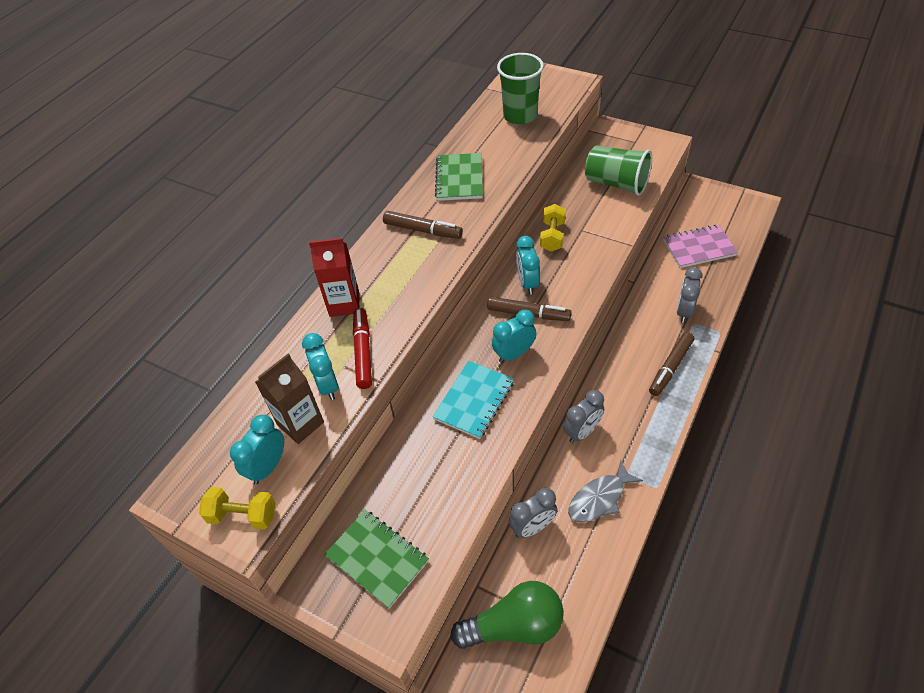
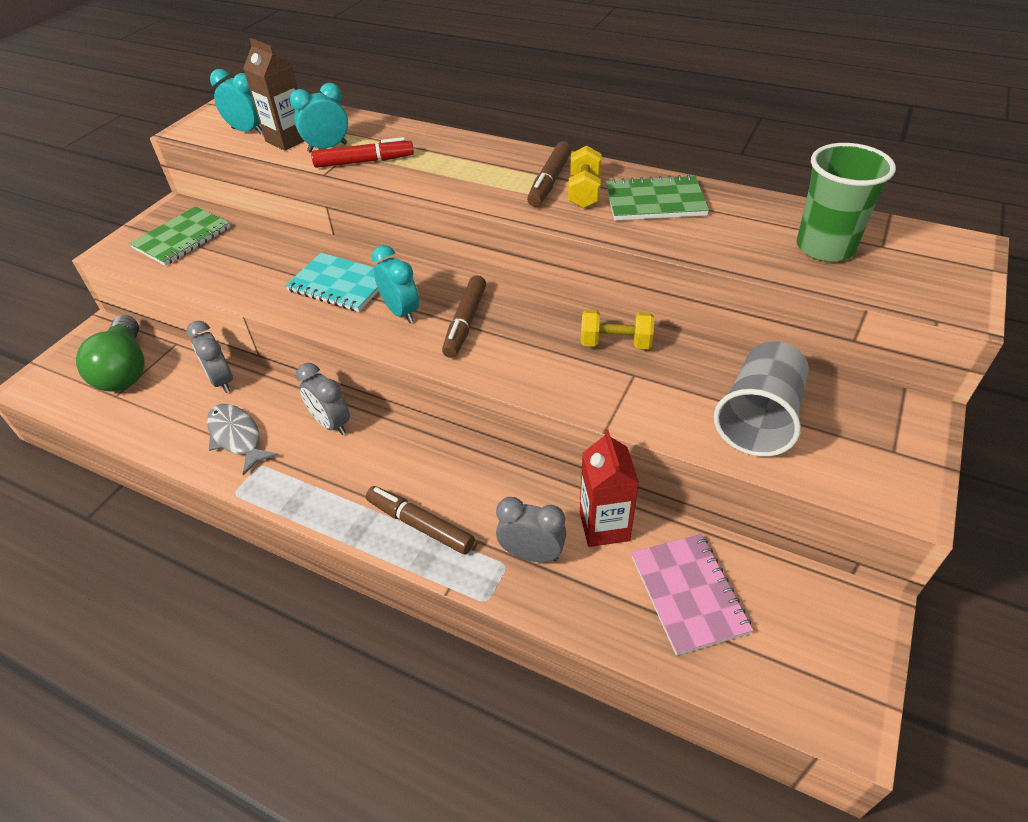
camera: 85 degrees right, 5 degrees down
(243, 515) = (206, 127): yellow dumbbell -> yellow dumbbell (584, 192)
(344, 304) = (434, 145): red carton -> red carton (604, 526)
(527, 283) = (521, 321): turquoise clock -> none
(616, 183) = (758, 419): green cup -> grey cup

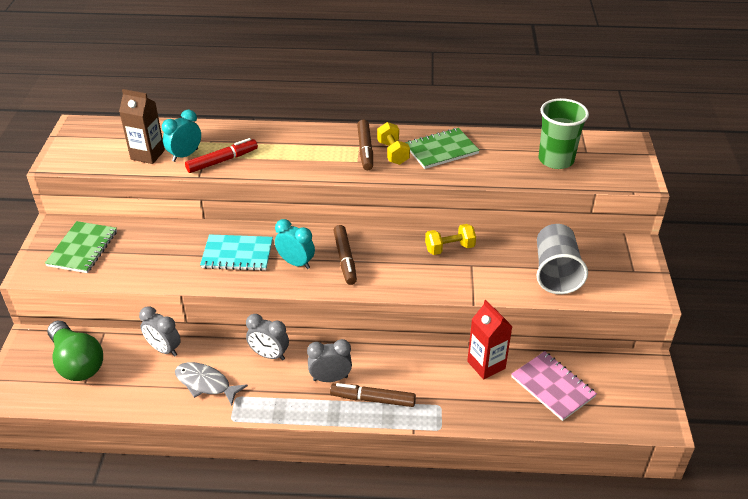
camera: 25 degrees left, 5 degrees down
(247, 131) = (108, 154): turquoise clock -> none
(531, 554) = (452, 394): grey clock -> grey clock (330, 378)

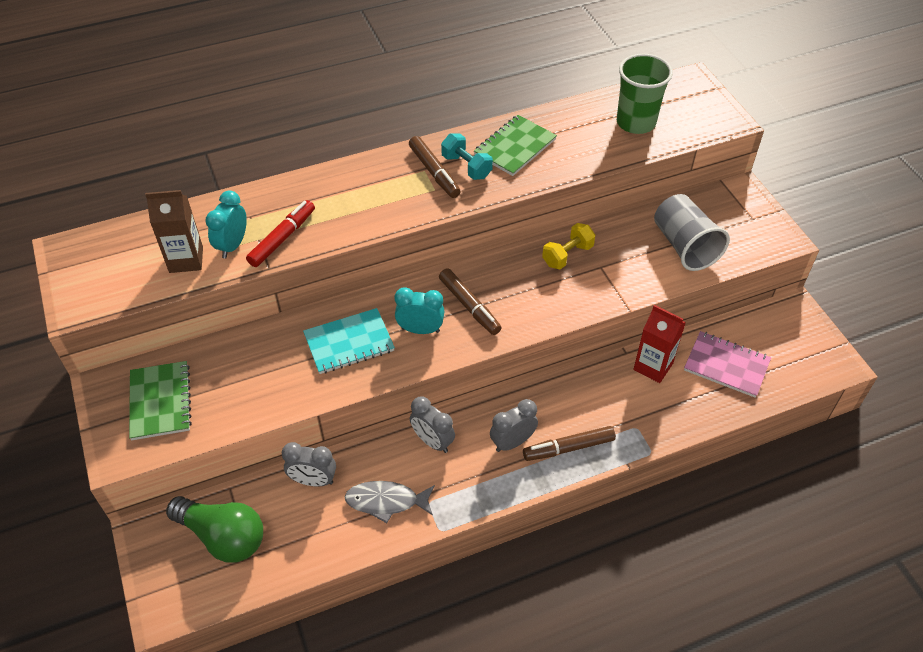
camera: 25 degrees left, 10 degrees up
(269, 355) = (432, 441): grey clock -> grey clock turned 45 degrees clockwise
(393, 153) = (466, 167): yellow dumbbell -> turquoise dumbbell

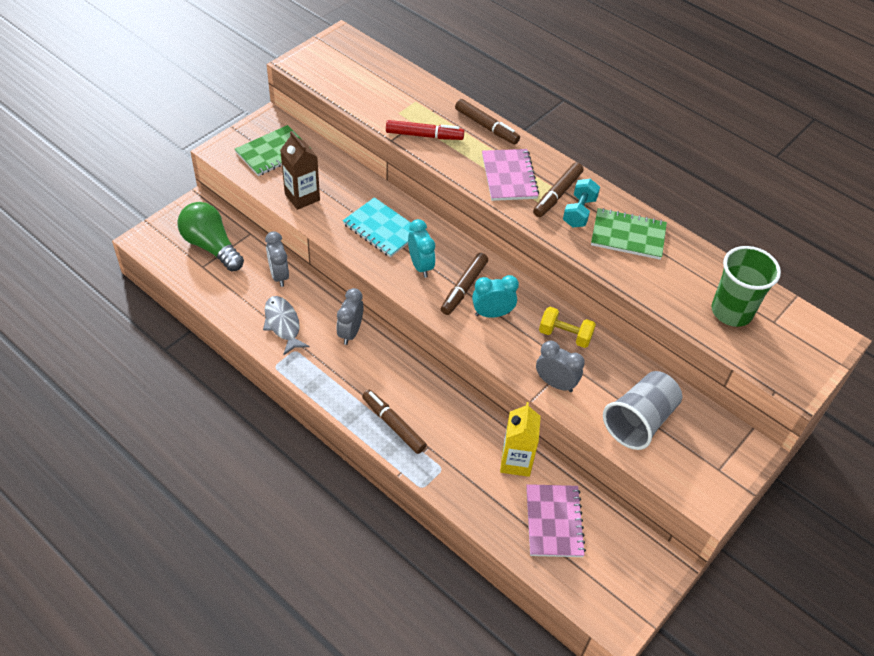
camera: 60 degrees right, 0 degrees up
(186, 260) = (371, 96): brown carton -> brown carton (302, 197)
(223, 537) = (211, 246): green light bulb -> green light bulb turned 135 degrees clockwise
(232, 245) = (400, 113): turquoise clock -> turquoise clock (492, 314)
(306, 185) = (486, 127): none -> brown marker
(387, 196) = (509, 176): none -> pink notebook
(512, 442) = (378, 384): grey clock -> grey clock (555, 383)
(653, 366) = (516, 462): red carton -> yellow carton

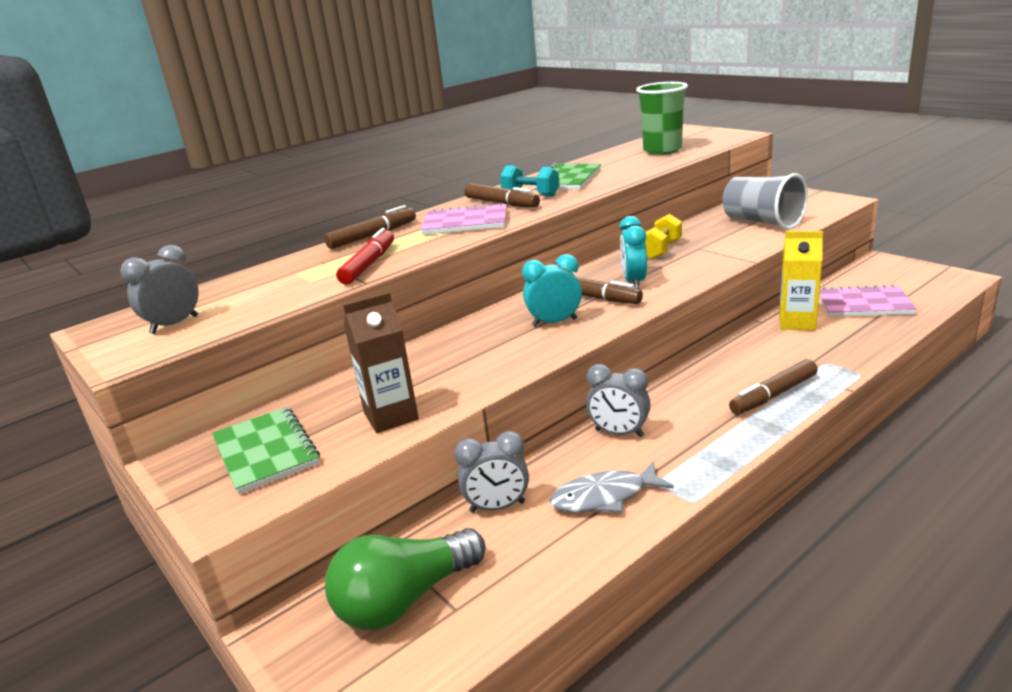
camera: 75 degrees left, 25 degrees down
(382, 229) = (481, 349): turquoise notebook -> none
(555, 383) = (728, 252): grey clock -> grey clock (174, 325)

